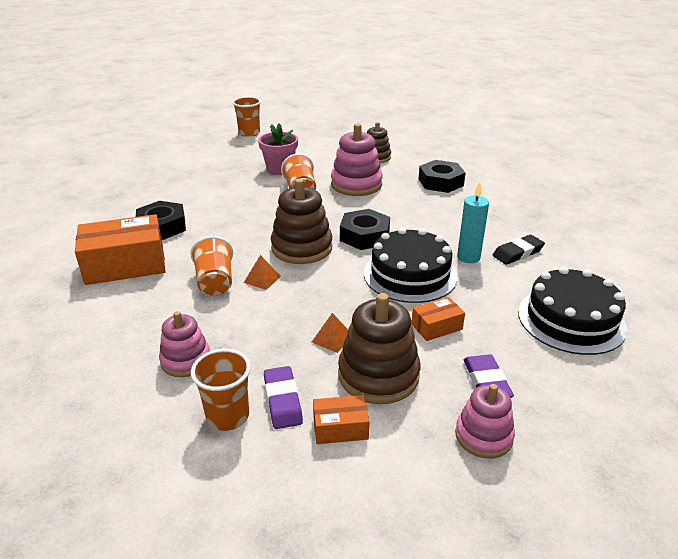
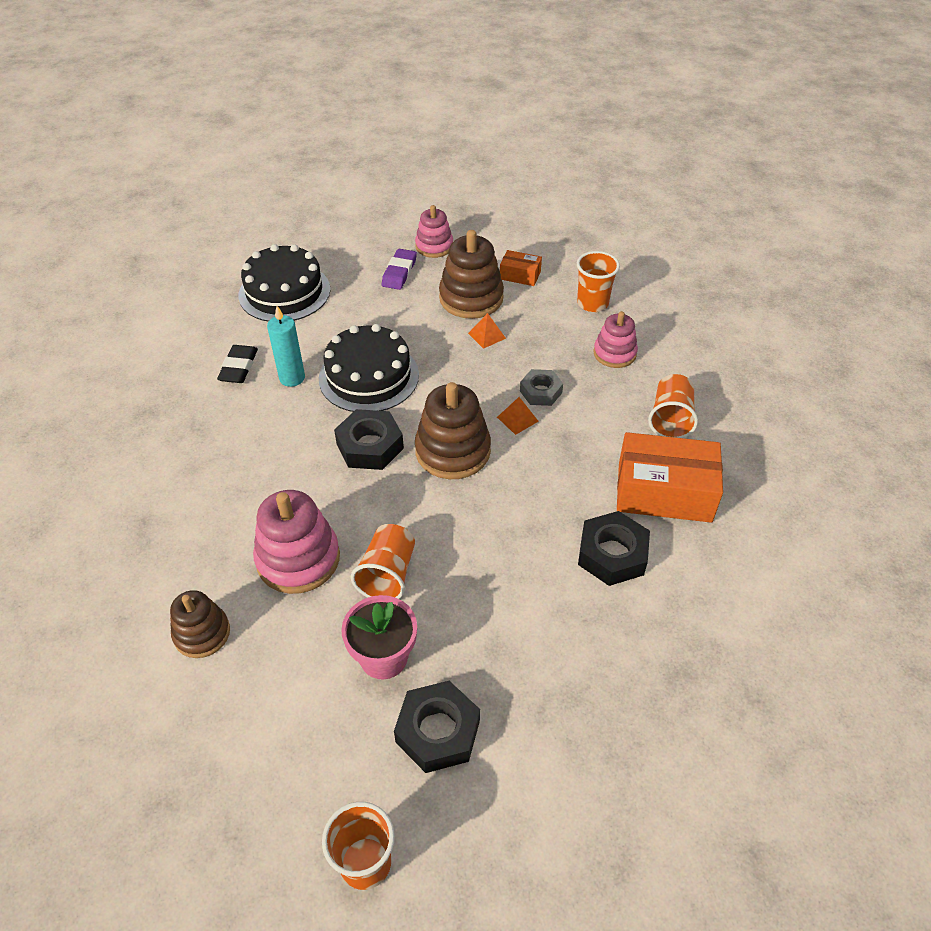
camera: 155 degrees left, 15 degrees up
(215, 282) = (567, 430): orange cup -> orange cup (670, 419)
(251, 304) = (540, 392): none -> grey nut
(282, 400) = (550, 302): purple eraser -> none
(436, 327) = (395, 319): orange box -> none
(440, 182) = (179, 519): black nut -> black nut (437, 731)
(517, 253) = (239, 367): black eraser -> black eraser turned 75 degrees counterclockwise

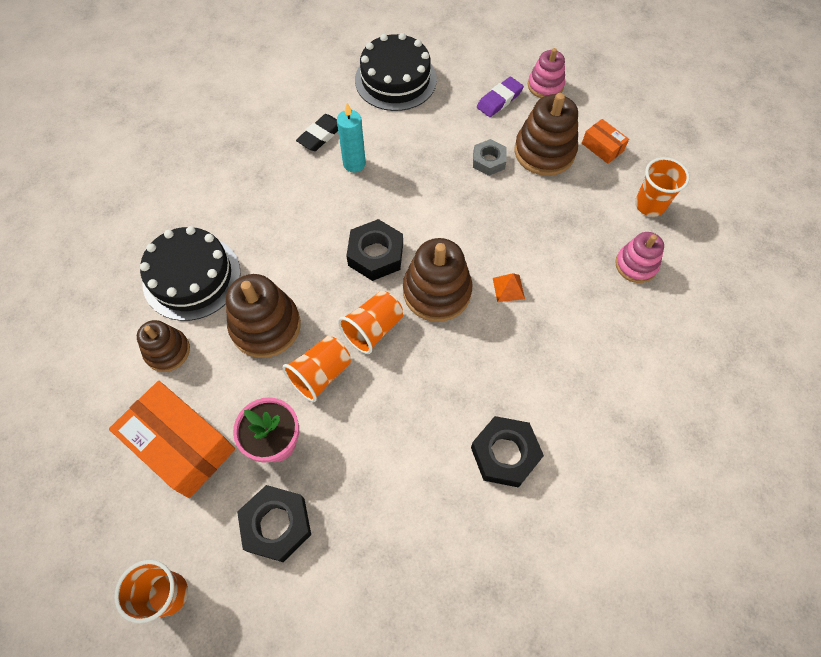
camera: 30 degrees right, 15 degrees up
(298, 559) = (266, 326): pink stacking toy -> brown stacking toy
(369, 376) = (413, 190): black cake -> black cake (192, 277)
(487, 335) = (534, 195): orange pyramid -> none
(540, 392) = (545, 272): grey nut -> grey nut (488, 161)
(664, 492) = (588, 421): orange box -> orange box (181, 445)
(670, 419) = (642, 354): orange cup -> orange cup (373, 329)

